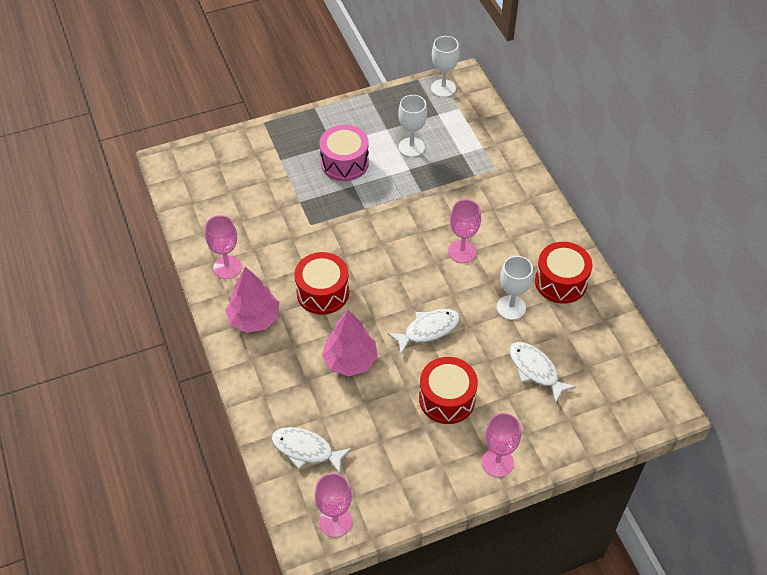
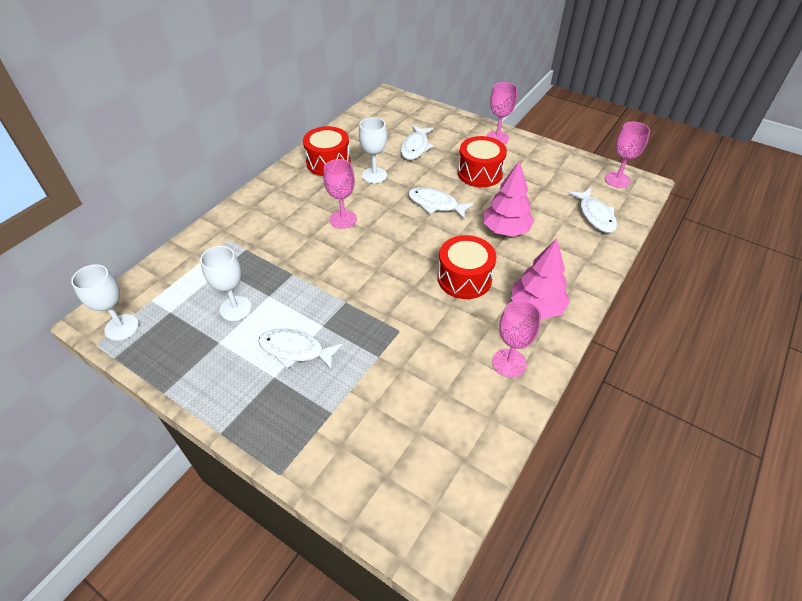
camera: 125 degrees left, 5 degrees down
(344, 163) = (295, 350): pink drum -> white fish

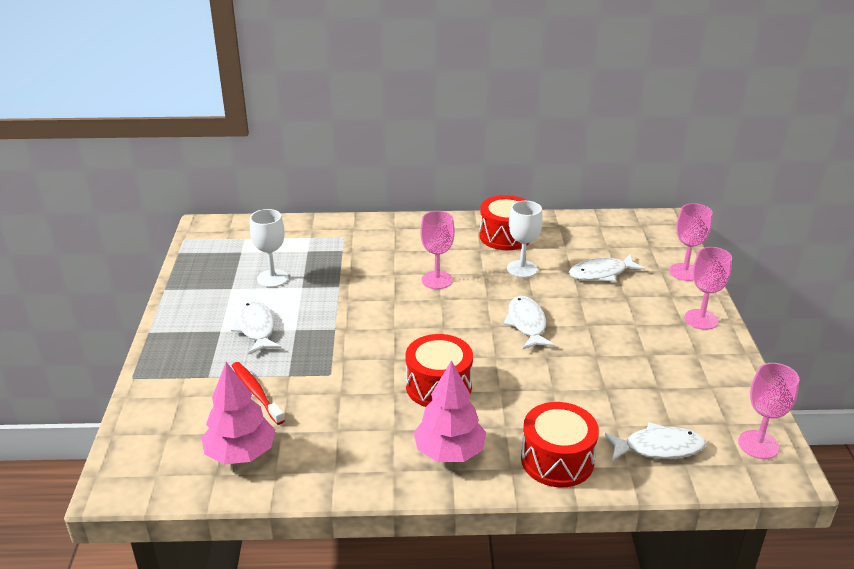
camera: 55 degrees right, 15 degrees down
(122, 327) = (208, 240): white goblet -> none
(383, 387) = (256, 393): none -> red toothbrush
(480, 173) = (618, 332): red drum -> red drum (557, 460)
(505, 230) = (545, 386): pink tree -> pink tree (241, 453)
(509, 363) = (353, 460): pink goblet -> pink goblet (684, 272)
(595, 215) = (658, 448): white fish -> white fish turned 135 degrees counterclockwise

